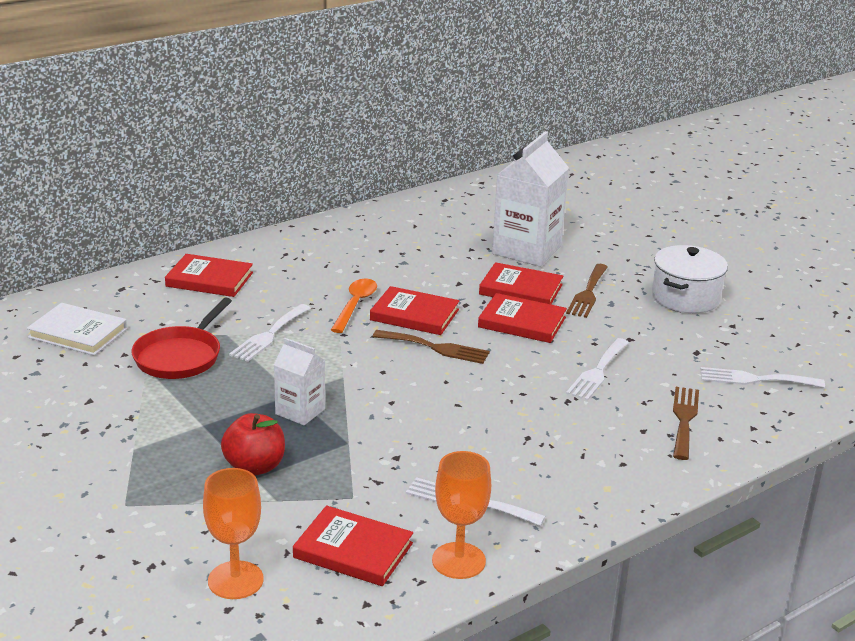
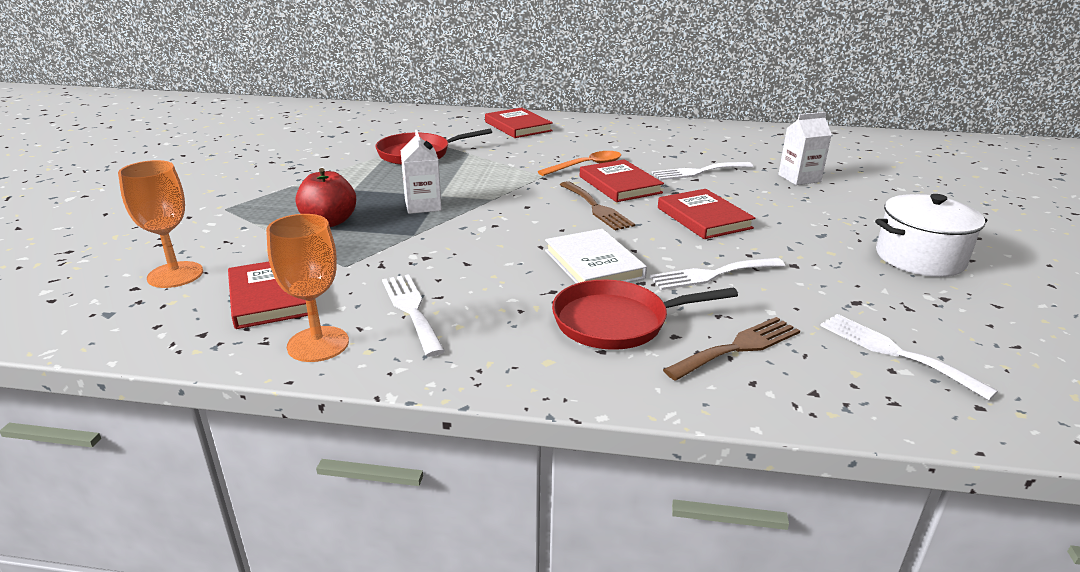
camera: 45 degrees right, 0 degrees up
(78, 333) = (391, 127): white book -> white book (594, 264)
(269, 335) = (493, 162): white fork -> white fork (698, 172)
(520, 289) = (744, 199): red book -> none
(526, 250) = (799, 178): white carton -> white carton, size x0.54
(588, 293) = (808, 221): brown fork -> none
(600, 439) = (617, 322): none -> red pan

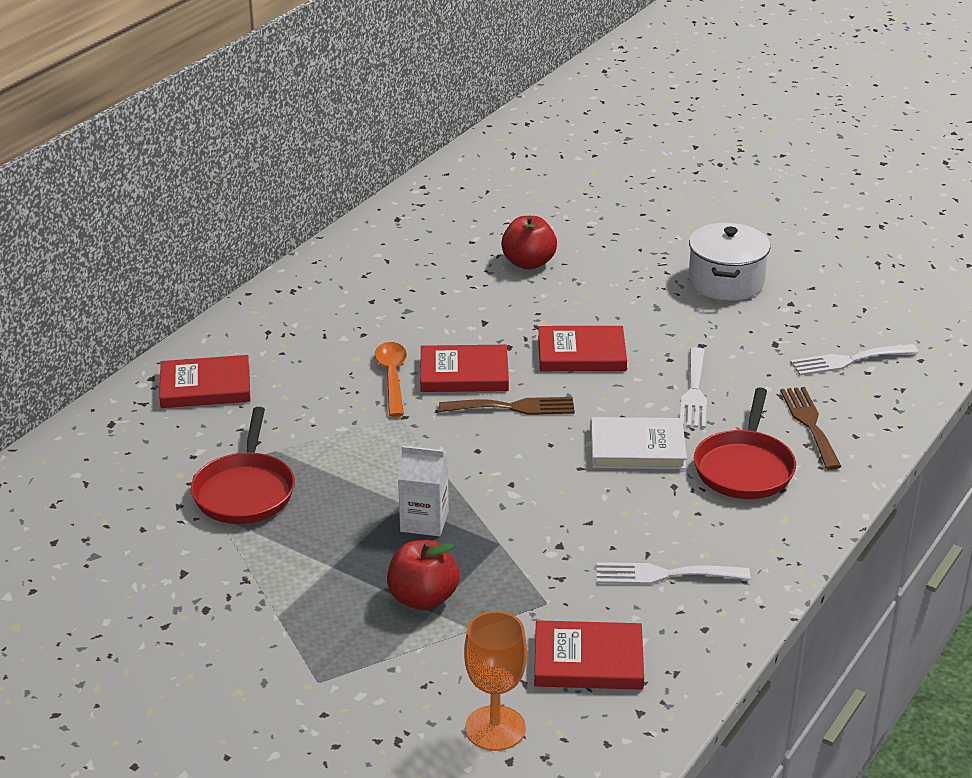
camera: 65 degrees left, 5 degrees up
(318, 344) = (696, 640): orange goblet -> none
(698, 172) = (466, 313): white fork -> none
(799, 178) = (528, 263): white carton -> red apple

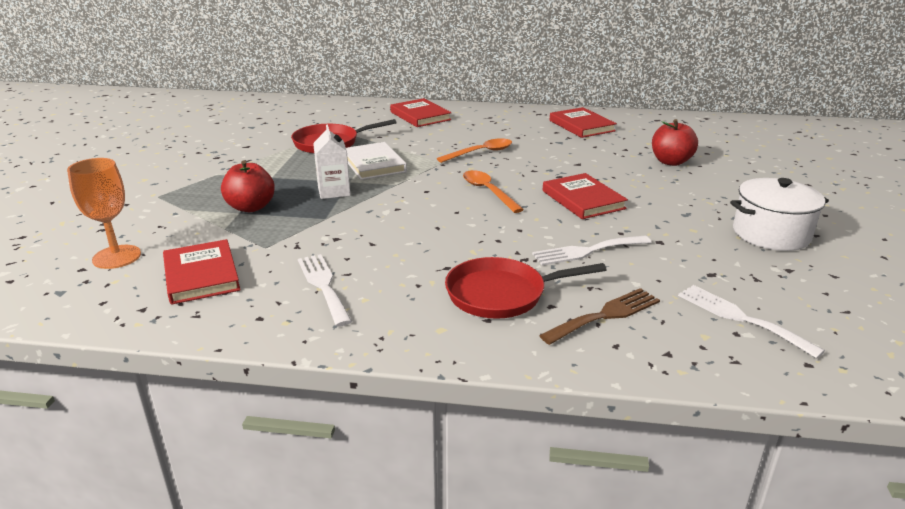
camera: 65 degrees right, 5 degrees down
(464, 373) = (509, 170): red book -> red book (581, 126)
(513, 407) = (488, 191): brown fork -> orange spoon
(637, 448) = (483, 243): white book -> white book (374, 164)

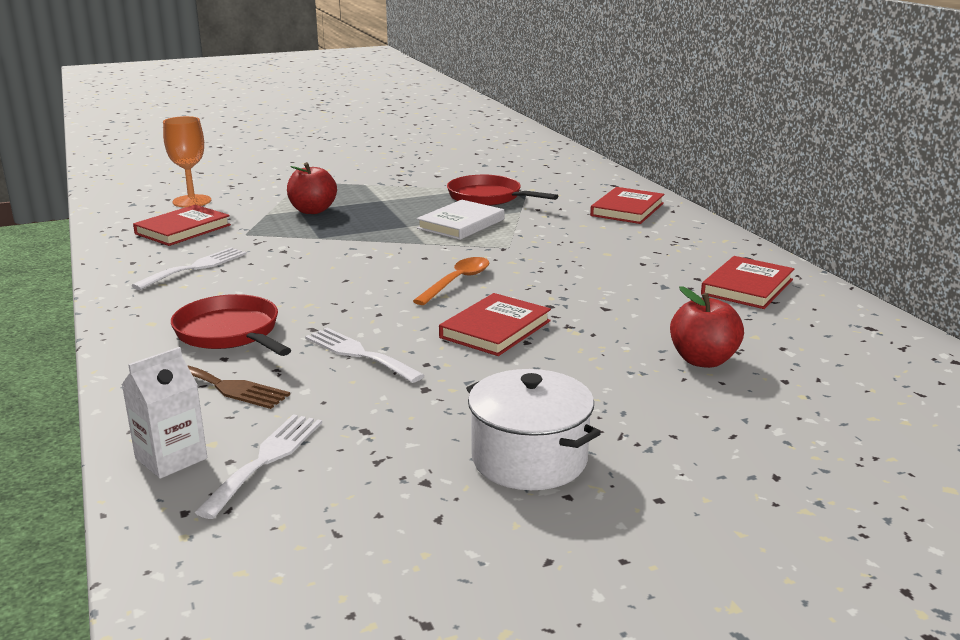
camera: 60 degrees right, 5 degrees down
(334, 191) = (378, 226): white carton -> white carton (171, 458)
(481, 153) = (562, 257): orange spoon -> none

